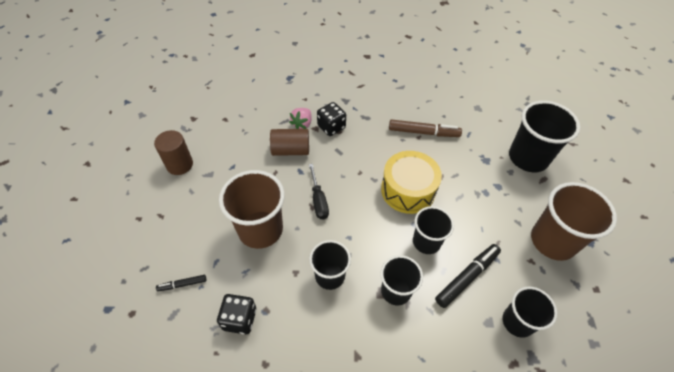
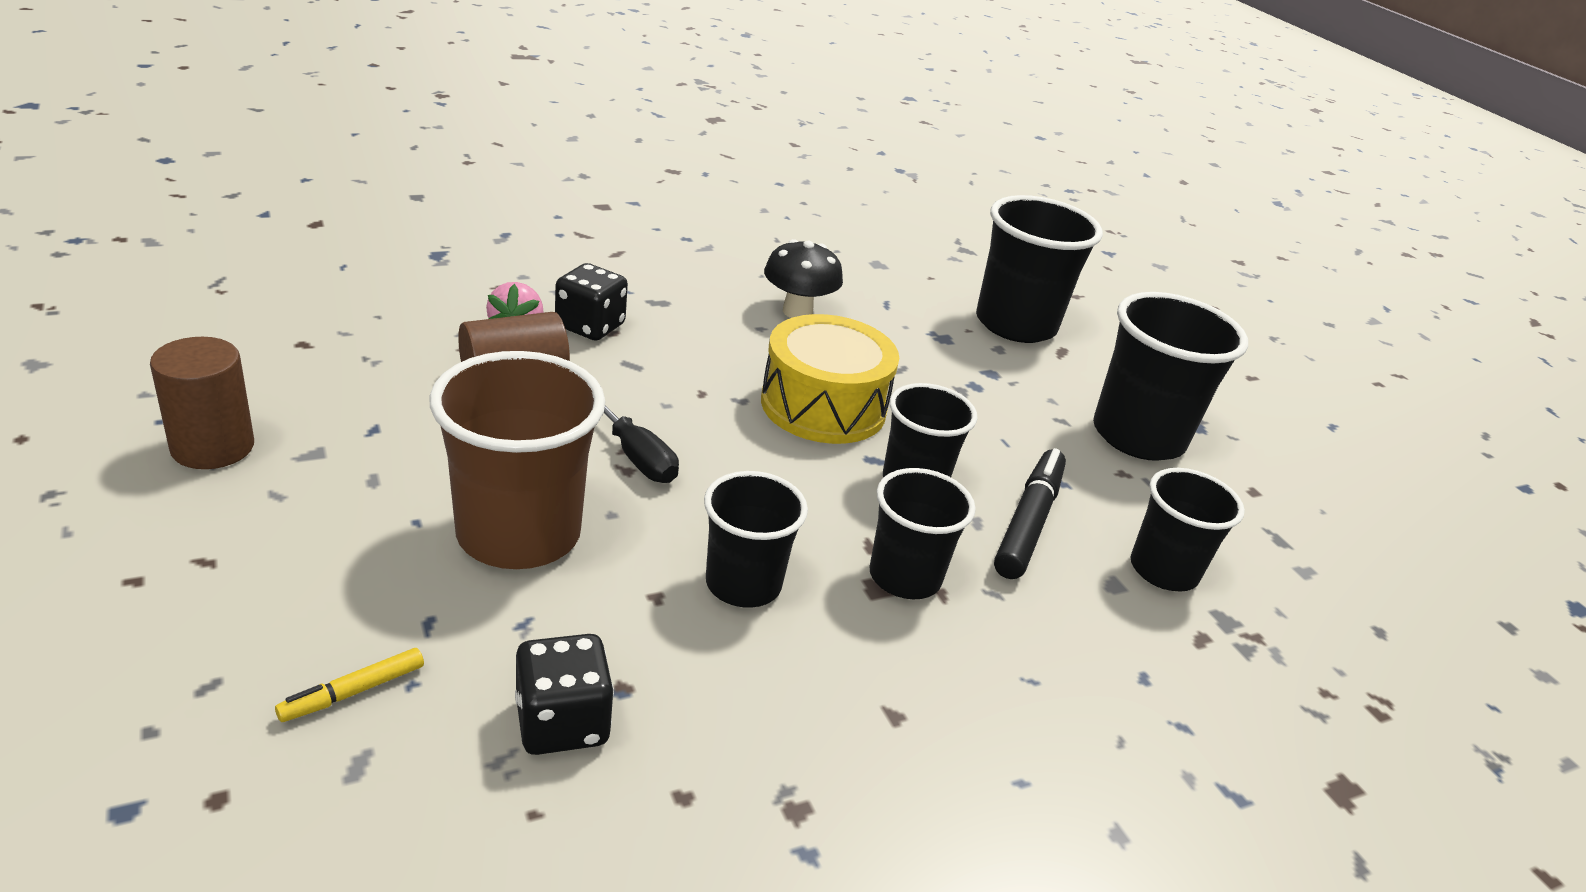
camera: 30 degrees left, 20 degrees down
(182, 284) = (353, 692): black marker -> yellow marker
(423, 132) = (797, 312): brown marker -> black mushroom
(552, 241) = (1138, 436): brown cup -> black cup

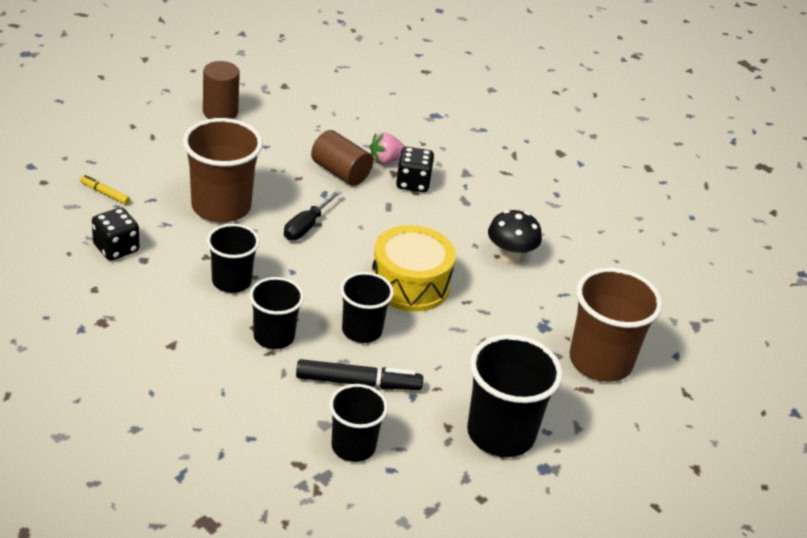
camera: 70 degrees right, 5 degrees up
(1015, 324) = (600, 361): black cup -> brown cup

